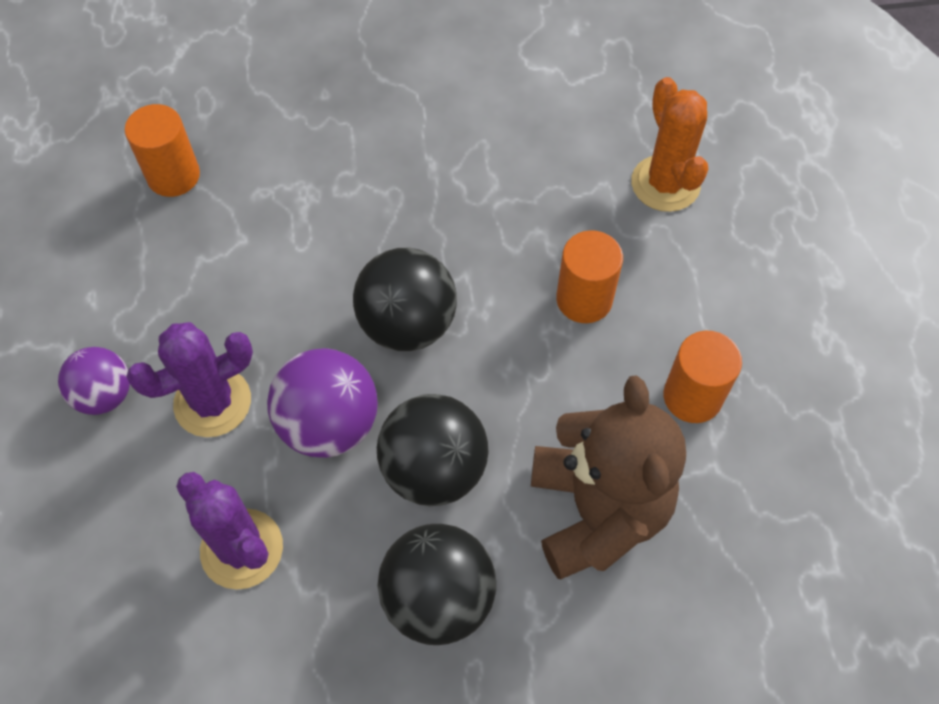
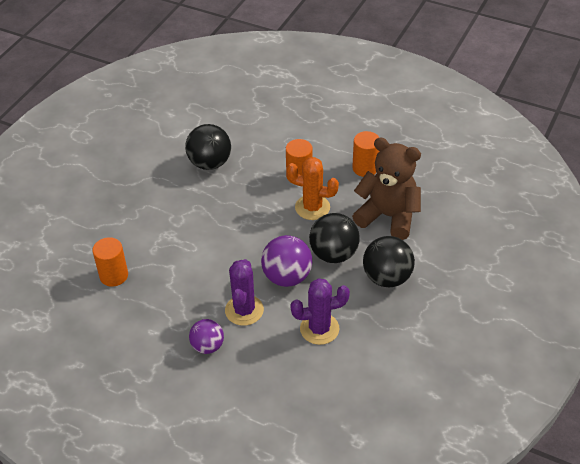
camera: 55 degrees left, 15 degrees down
(407, 324) = (263, 232): black ball -> black ball (210, 163)
(665, 184) = (270, 128): orange cactus -> orange cactus (312, 207)

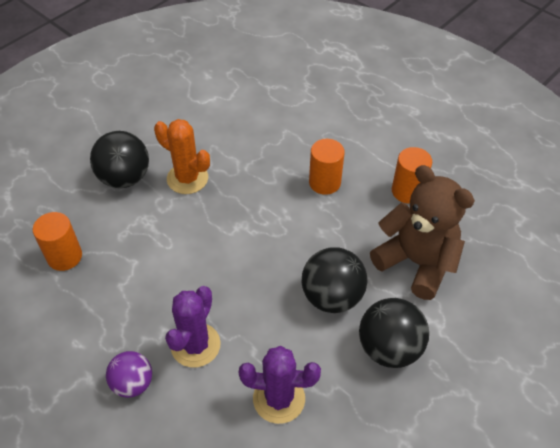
camera: 15 degrees right, 5 degrees up
(210, 163) = (227, 143): black ball -> black ball (124, 178)
(287, 277) = (264, 313): purple ball -> none
(312, 207) = (326, 227): orange cactus -> orange cactus (187, 178)

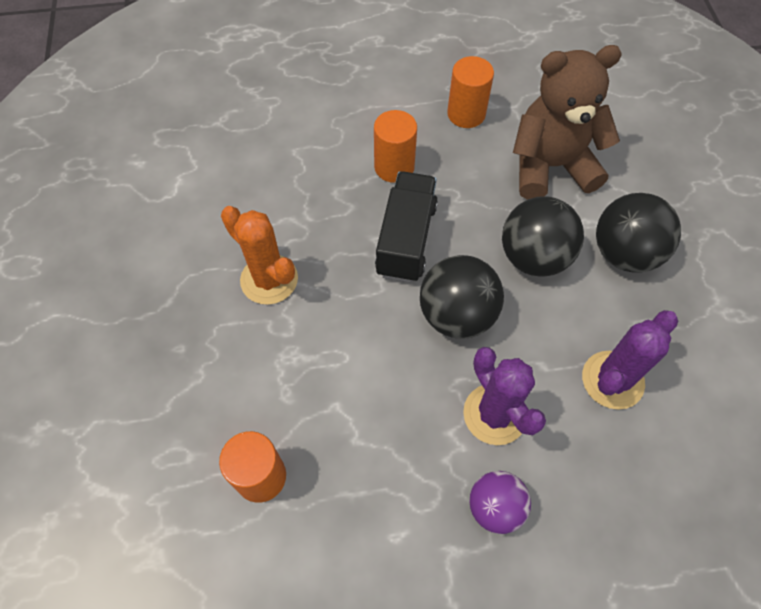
camera: 50 degrees left, 10 degrees up
(124, 178) = (205, 340): black ball -> black ball (456, 315)
(187, 178) = (269, 279): orange cactus -> orange cactus turned 60 degrees clockwise
(277, 222) = (406, 239): none -> black truck

